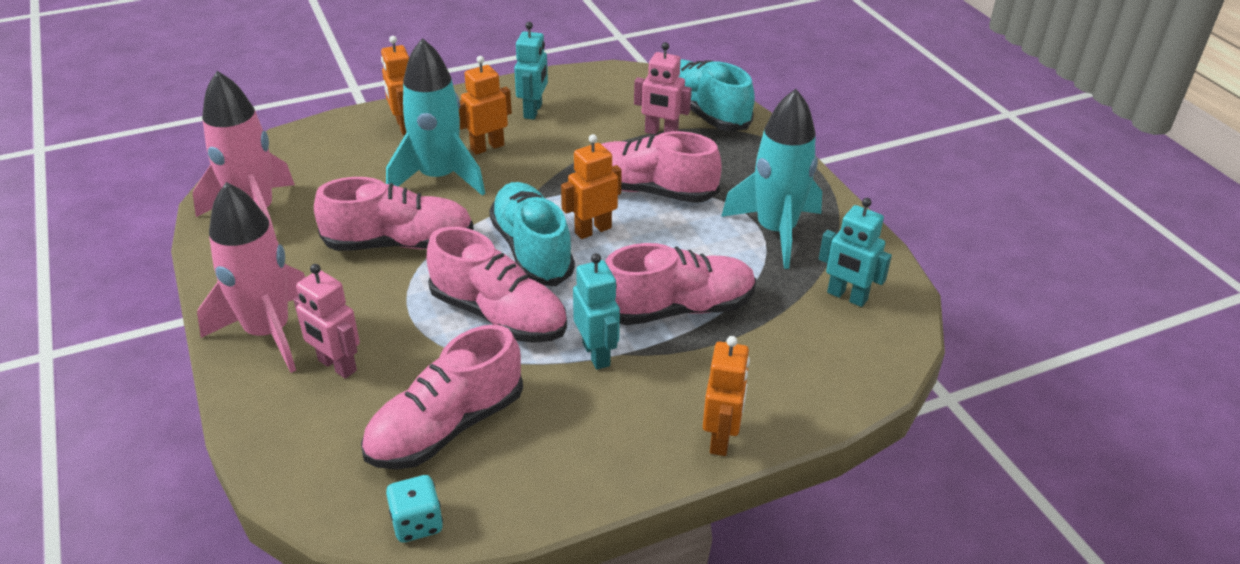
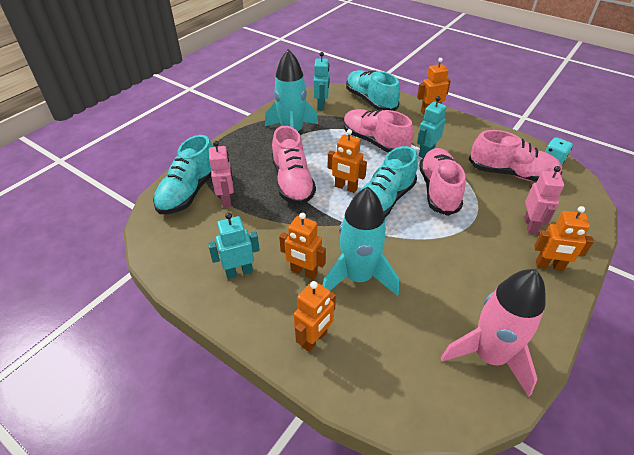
camera: 120 degrees left, 5 degrees up
(268, 333) = (549, 266): pink rocket -> orange robot
(399, 243) = (433, 257): pink shoe -> none
(823, 370) = (370, 101): none -> turquoise shoe

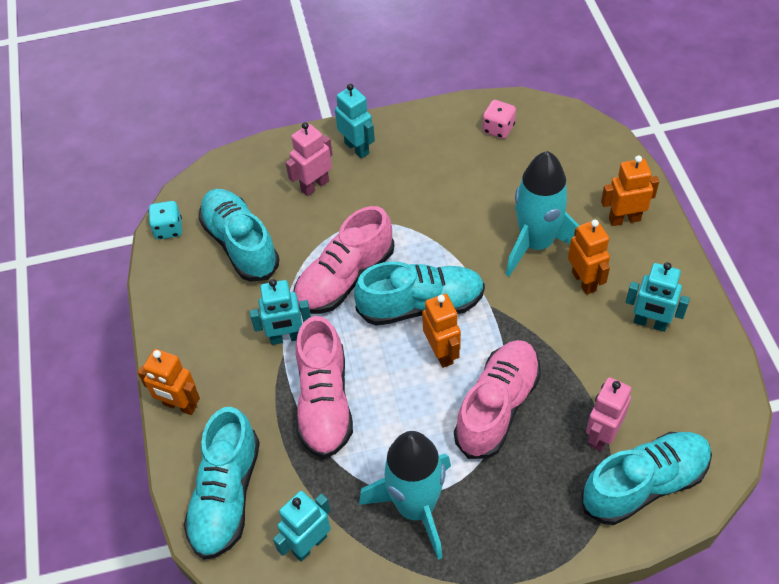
camera: 135 degrees left, 10 degrees up
(489, 356) = (498, 129): pink rocket -> pink dice
(511, 174) = (240, 244): pink shoe -> turquoise shoe
(549, 266) = (357, 148): orange robot -> turquoise robot

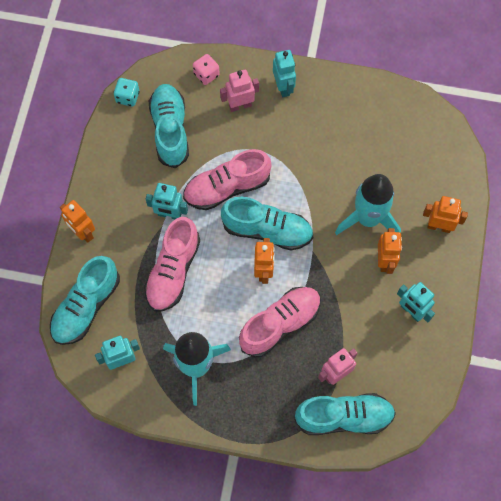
camera: 20 degrees right, 15 degrees up
(498, 129) = (390, 114): pink dice -> pink dice (206, 74)

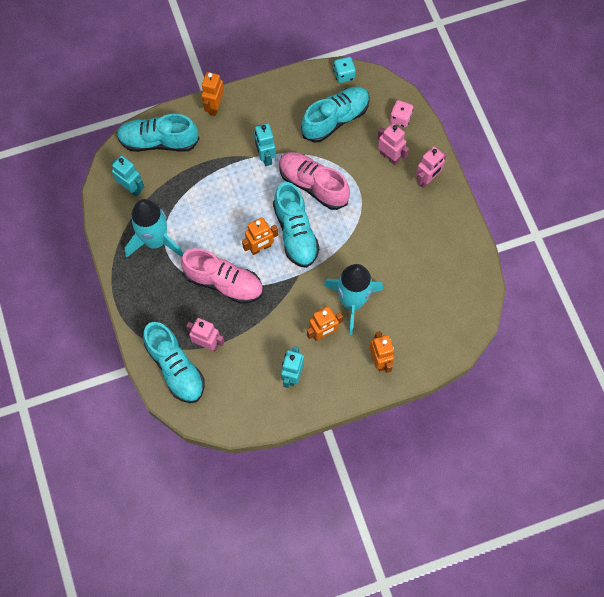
camera: 60 degrees right, 0 degrees up
(173, 271) = (221, 184): pink shoe -> none
(283, 87) = (427, 179): turquoise robot -> pink robot

